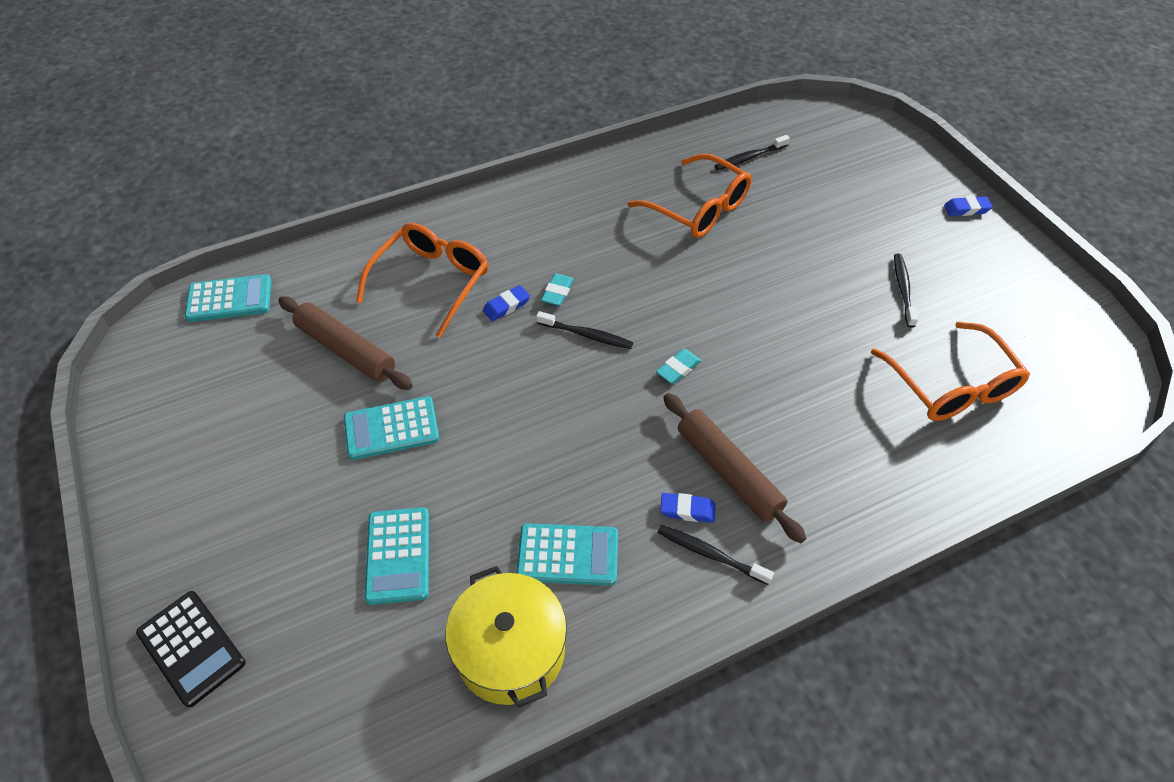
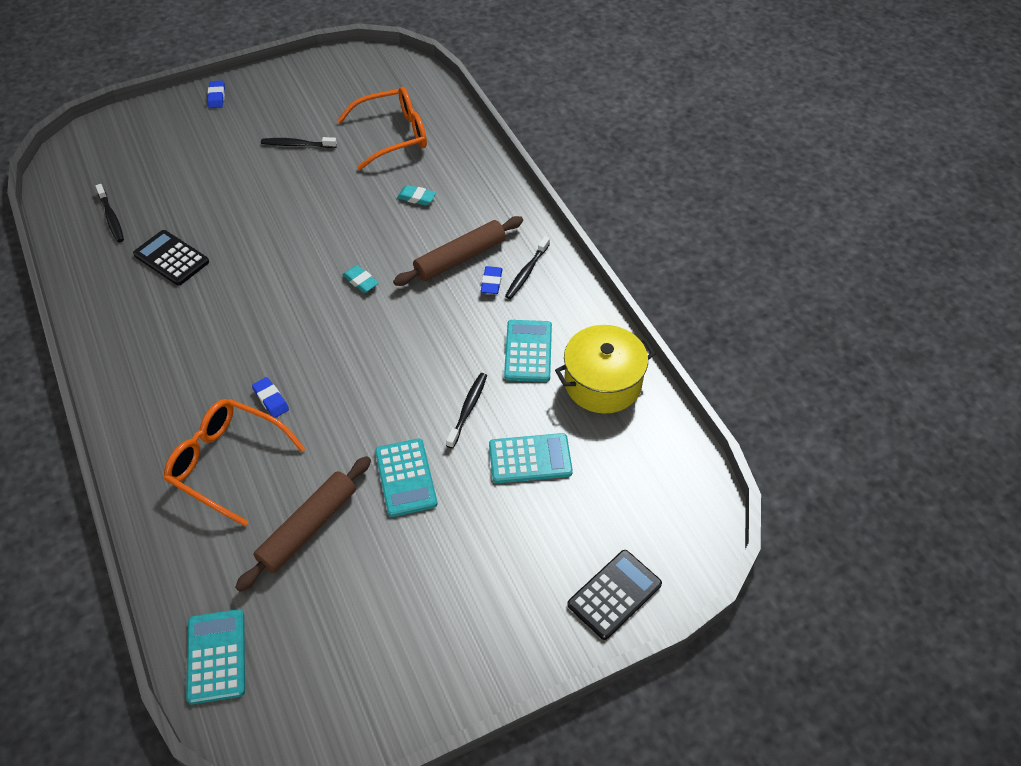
camera: 90 degrees left, 0 degrees up
(557, 292) = (260, 361): turquoise eraser -> turquoise eraser (416, 198)
(587, 335) = (316, 340): black toothbrush -> black toothbrush (468, 409)
(697, 208) = (171, 258): orange glasses -> black calculator

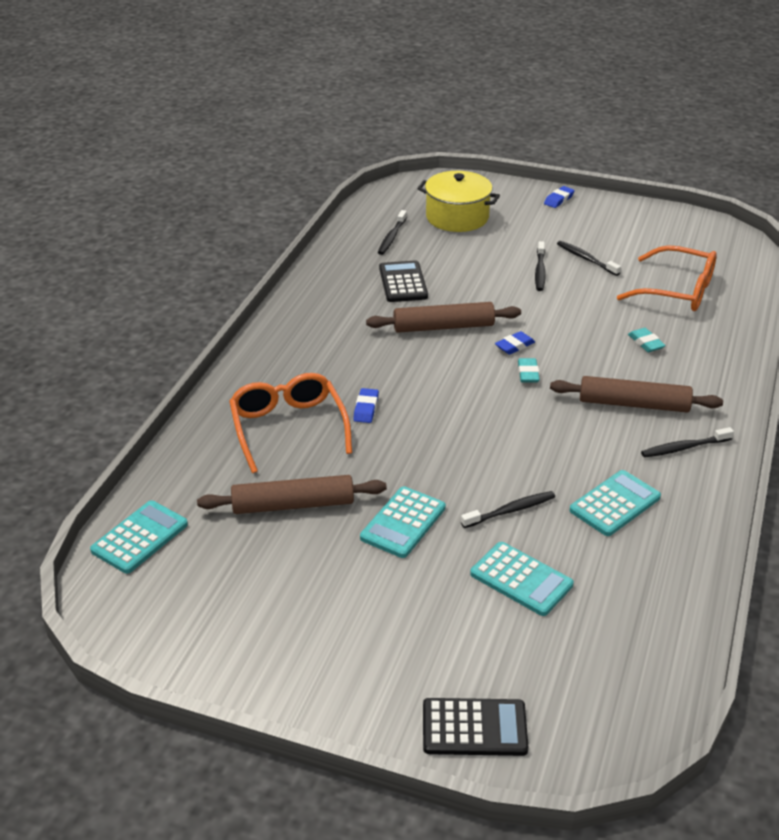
camera: 45 degrees right, 15 degrees down
(251, 280) = (443, 327): none -> brown rolling pin
(273, 178) = (540, 271): none -> black toothbrush
(491, 282) = (641, 437): blue eraser -> blue eraser (514, 346)
(602, 383) = (658, 569): yellow pot -> yellow pot (457, 217)

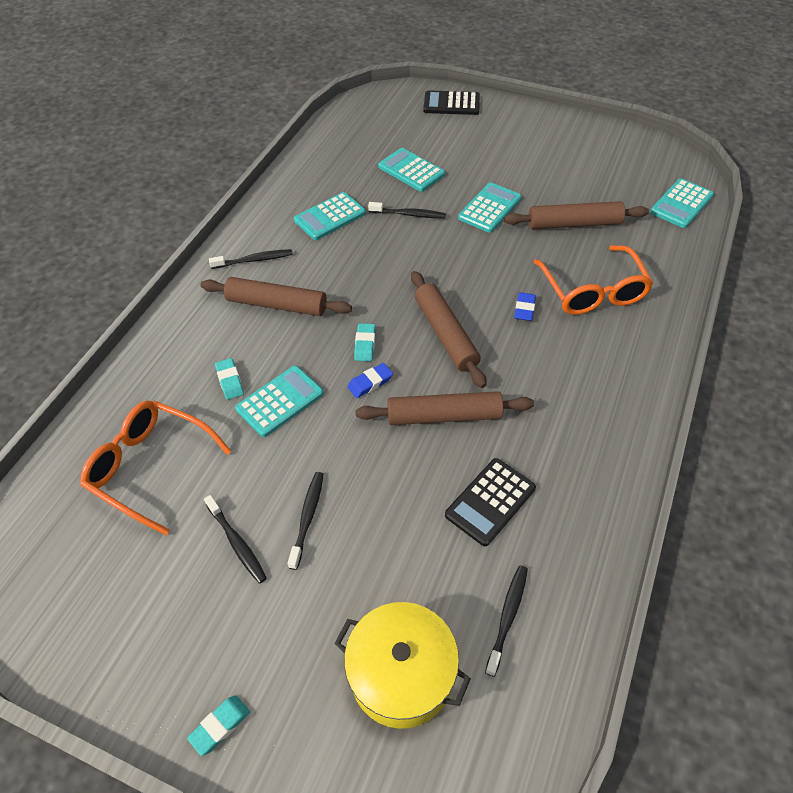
camera: 175 degrees left, 15 degrees up
(403, 282) = (490, 502): black calculator -> black calculator turned 45 degrees clockwise
(448, 384) = (445, 334): none -> brown rolling pin
(510, 510) = (409, 214): black toothbrush -> black toothbrush turned 150 degrees counterclockwise
(558, 200) = (220, 726): blue eraser -> turquoise eraser
(592, 331) = (280, 401): none -> turquoise calculator

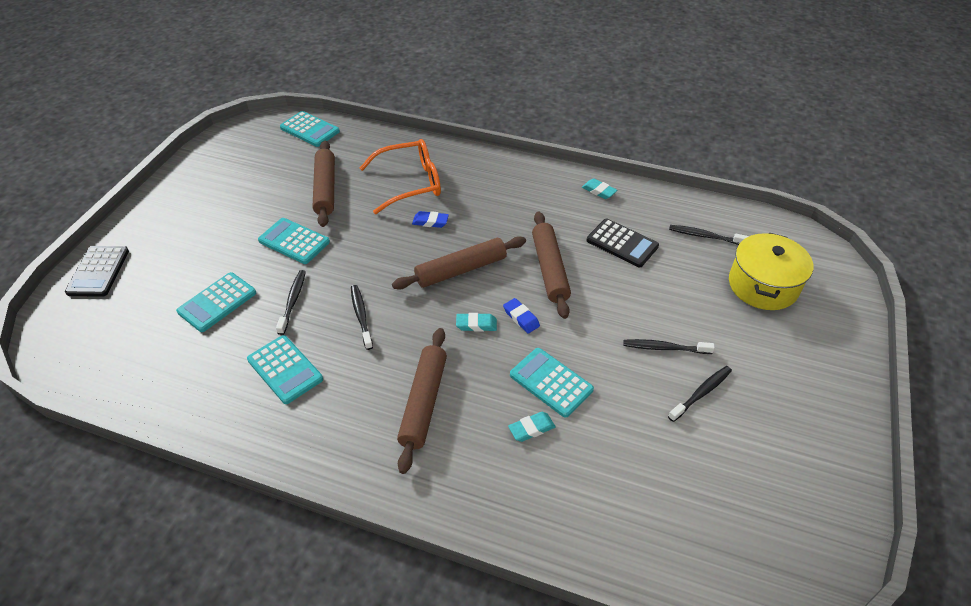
camera: 95 degrees left, 5 degrees down
(151, 468) = (646, 478): orange glasses -> none
(220, 726) = (840, 380): turquoise eraser -> turquoise eraser (599, 191)
(254, 260) = (351, 435): black toothbrush -> black toothbrush (361, 316)

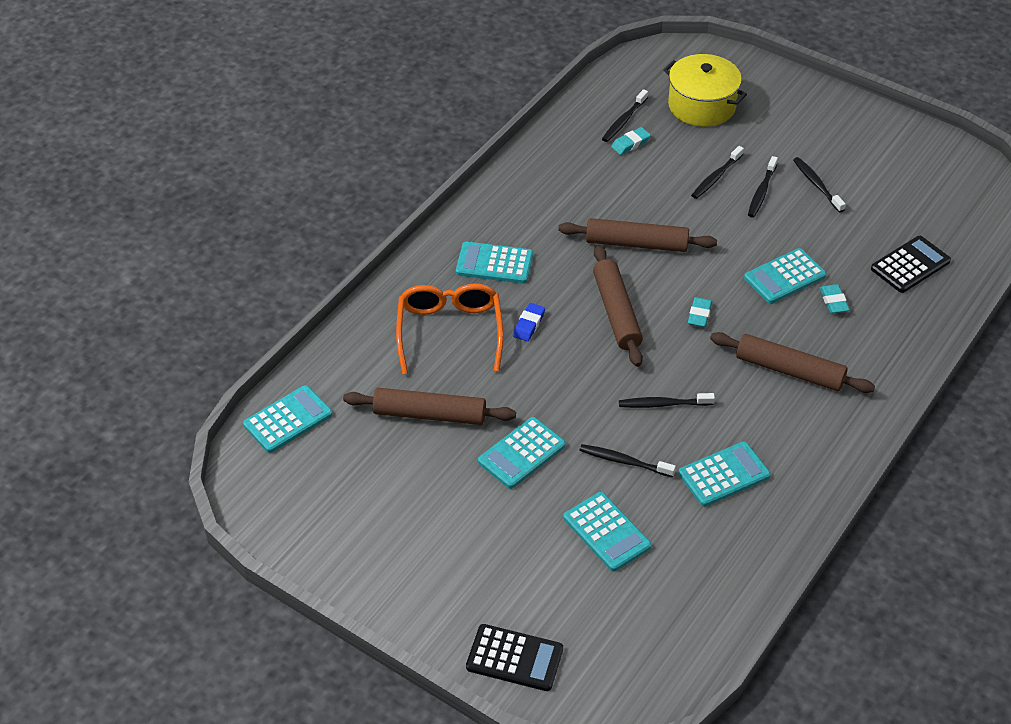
camera: 75 degrees left, 0 degrees up
(490, 192) = (494, 264): none -> turquoise calculator
(521, 318) = (699, 280): blue eraser -> none
(599, 191) = (525, 176): turquoise eraser -> turquoise eraser (630, 143)
(622, 243) = (615, 181): black calculator -> black calculator (910, 265)
(666, 310) = (716, 177): none -> black toothbrush

